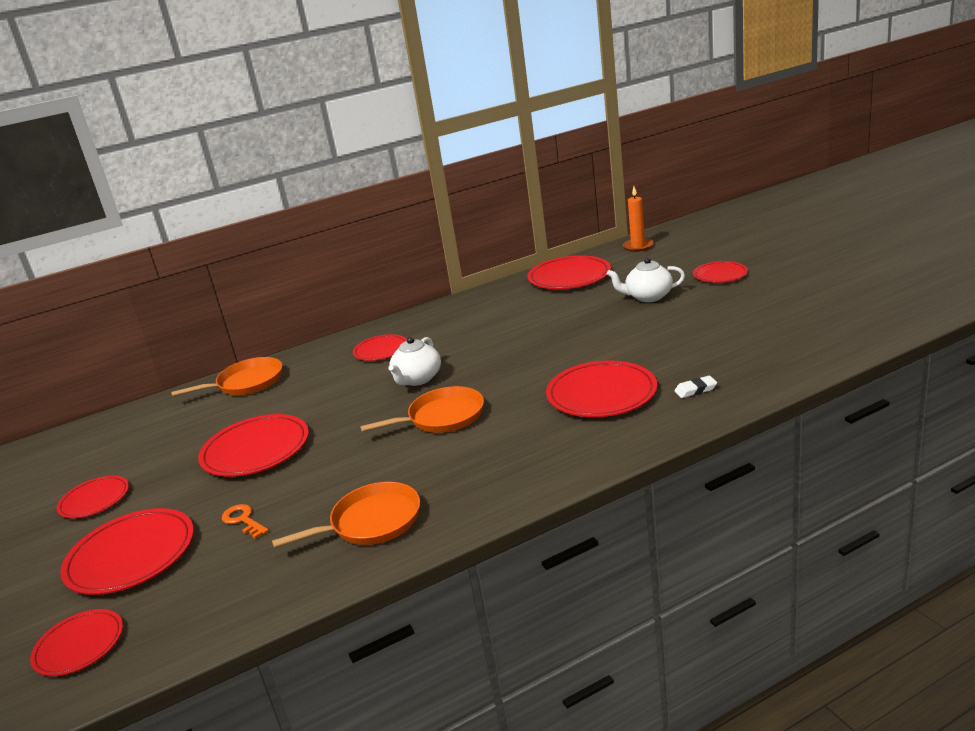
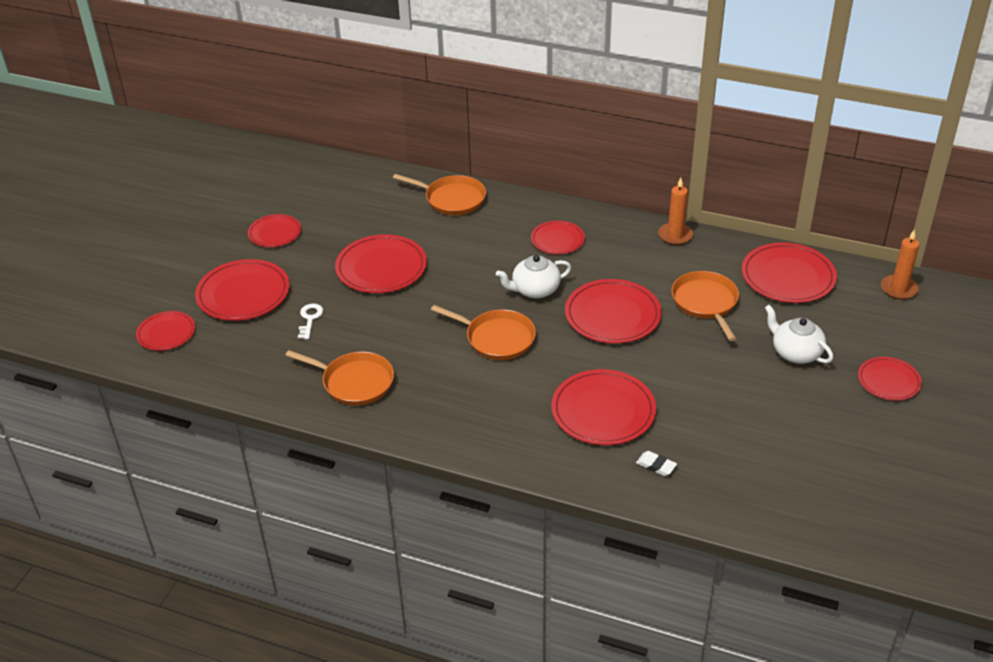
camera: 45 degrees right, 15 degrees up
(243, 520) = (310, 319): orange key -> white key
(461, 302) = (675, 235): none -> orange candle
(501, 354) = (612, 315): none -> red plate
(547, 313) = (705, 302): none -> orange pan

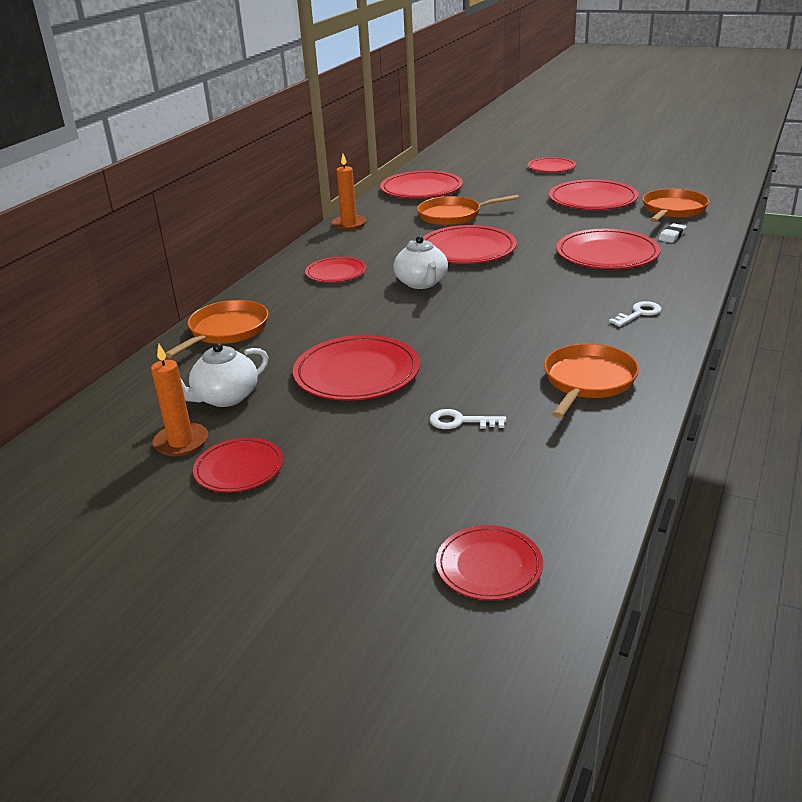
camera: 85 degrees left, 10 degrees down
(243, 293) = (392, 488): red plate -> red plate (592, 199)
(466, 421) = (639, 314): none -> white key
(497, 338) = (502, 300): orange pan -> orange pan (673, 210)
(795, 353) = (520, 190): white teapot -> white teapot (225, 397)
(898, 289) = (444, 160): orange candle -> orange candle (181, 442)

